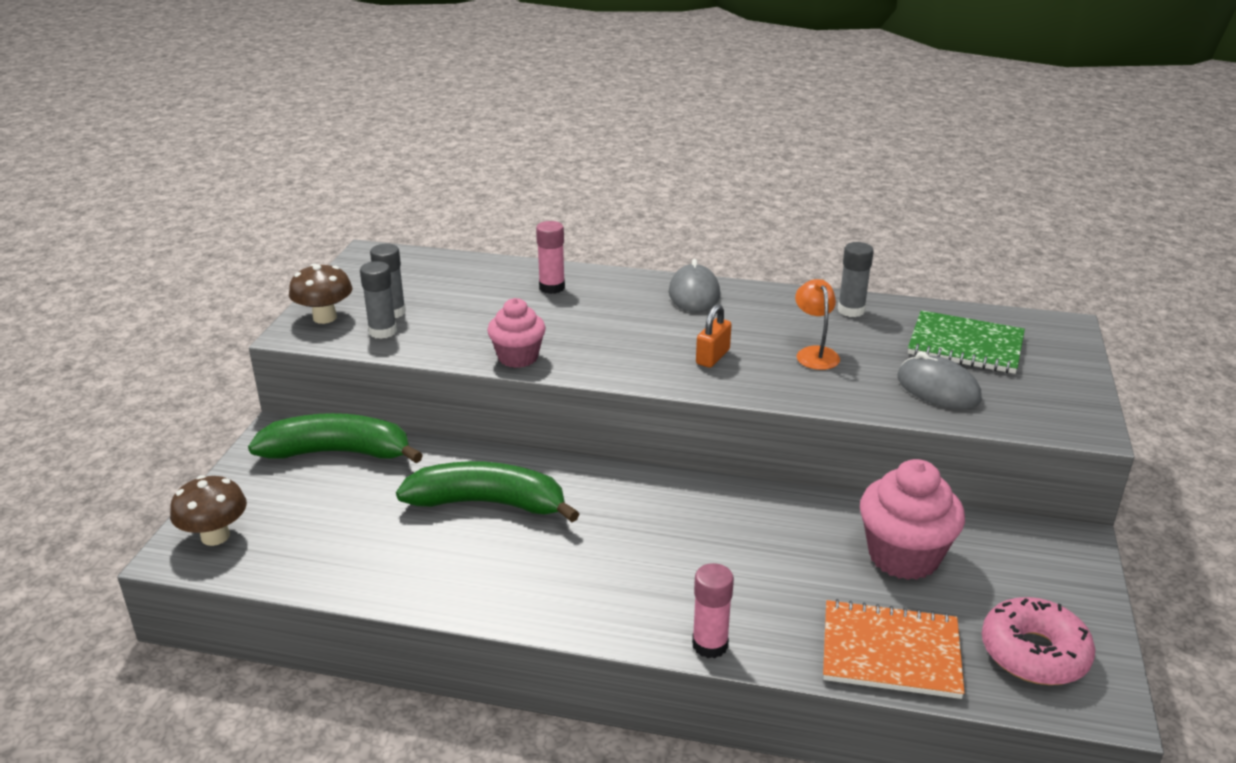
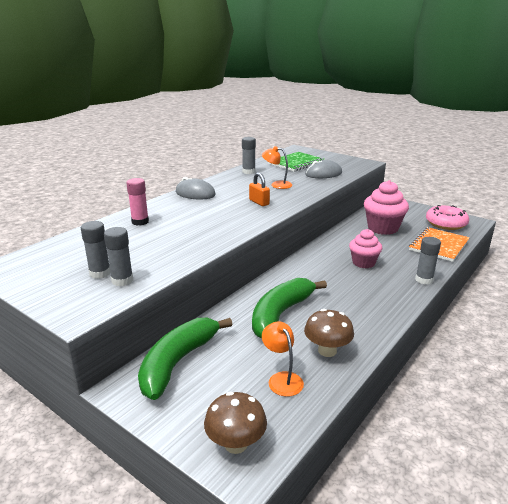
camera: 65 degrees left, 5 degrees down
(325, 317) = (70, 300): brown mushroom -> brown mushroom (327, 351)
(339, 541) = (282, 379): none -> orange lamp
(518, 357) = (208, 244): pink cupcake -> pink cupcake (363, 263)
(710, 645) = (424, 280): pink glue stick -> grey glue stick

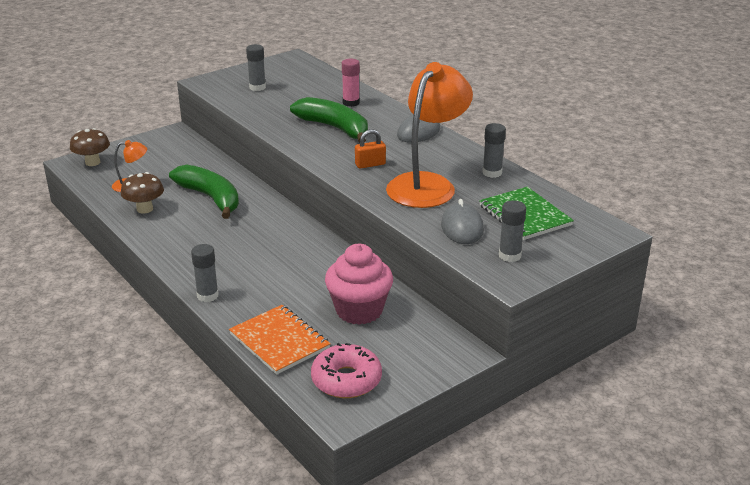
camera: 105 degrees right, 5 degrees up
(122, 280) = (239, 94): grey glue stick -> grey glue stick (509, 256)
(178, 362) = (184, 151): green banana -> green banana (335, 128)
(277, 185) = (427, 184): orange lamp -> orange lamp, size x2.27
(363, 263) = (272, 266): pink cupcake -> none

